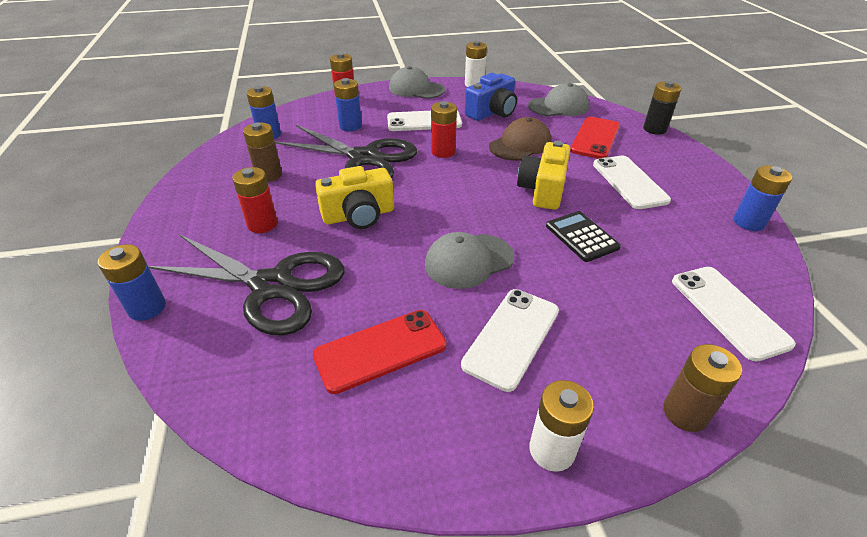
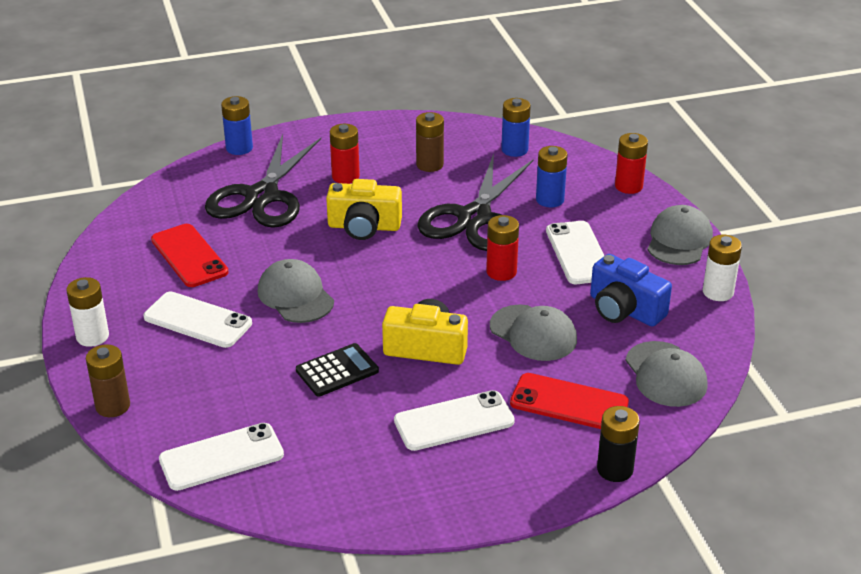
camera: 85 degrees right, 5 degrees down
(359, 215) = (364, 226): yellow camera -> yellow camera turned 60 degrees counterclockwise
(520, 145) = (533, 333): brown cap -> grey cap
(748, 222) = (373, 512): blue battery -> none

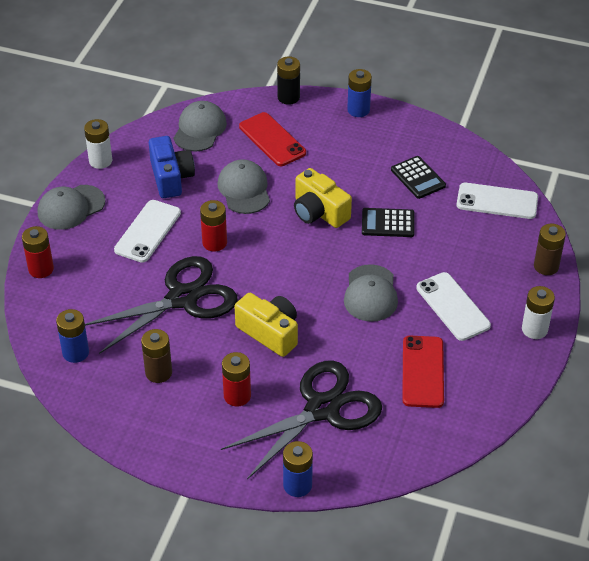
camera: 145 degrees left, 10 degrees up
(346, 440) = (418, 178): none -> black calculator
(454, 421) = (347, 160): white phone -> none
(550, 200) = (111, 287): blue battery -> blue battery (358, 110)

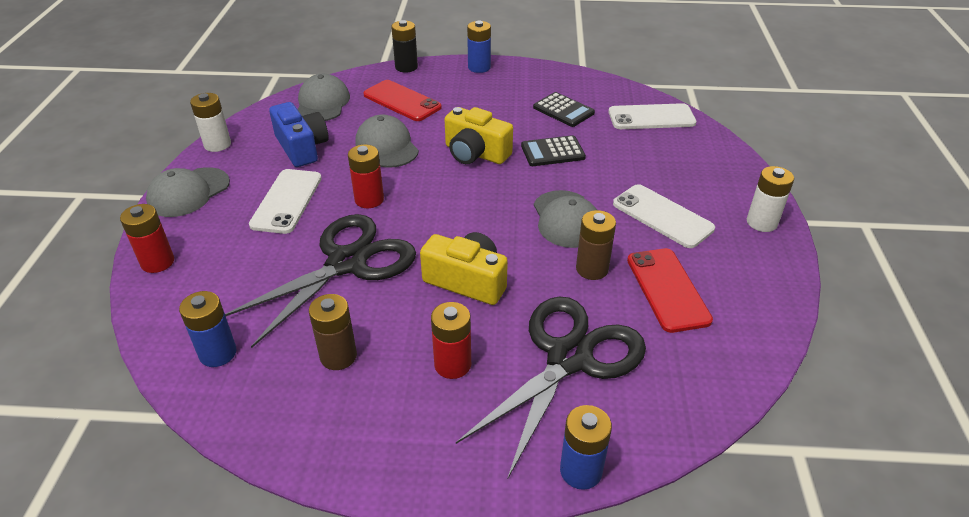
camera: 15 degrees left, 5 degrees down
(546, 266) = (734, 163): brown battery -> brown battery (592, 269)

